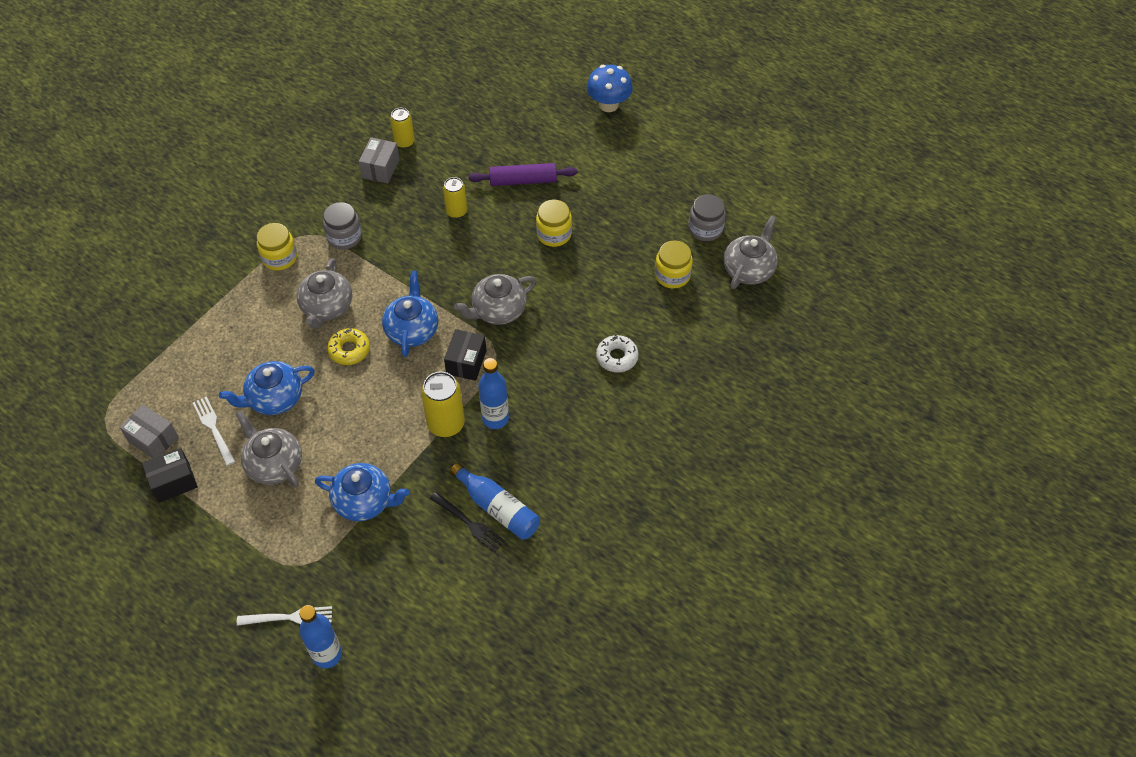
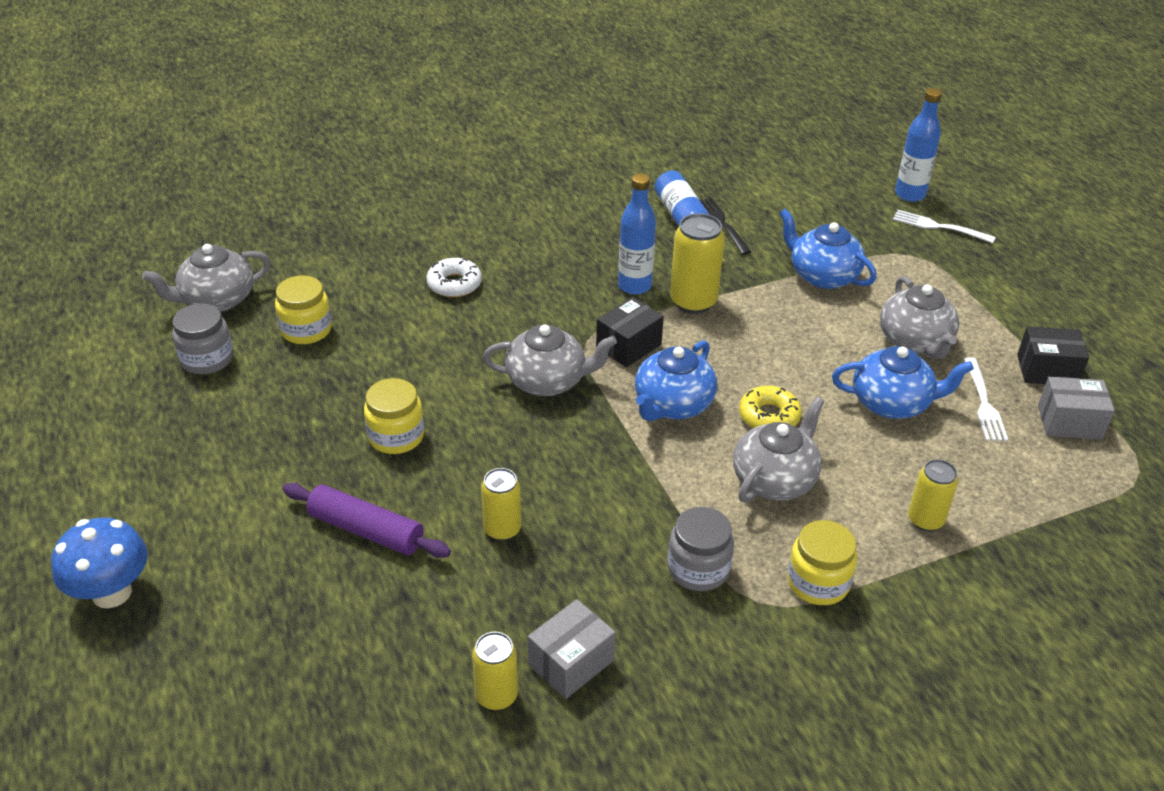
camera: 150 degrees left, 15 degrees down
(153, 439) = (1069, 422): grey box -> grey box turned 60 degrees counterclockwise
(232, 321) = (925, 520): none -> yellow can

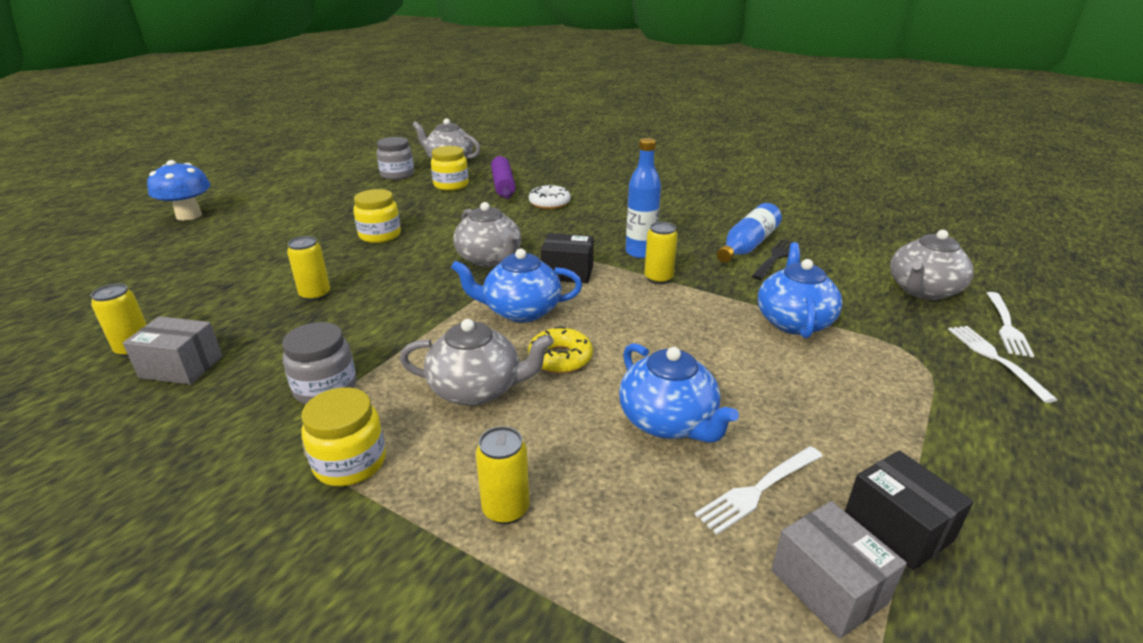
camera: 55 degrees right, 10 degrees down
(366, 530) = (283, 255): purple rolling pin -> purple rolling pin (503, 185)
(693, 302) = (658, 278): yellow can -> yellow can, size x0.64
(910, 194) = (1006, 326): blue bottle -> white fork
(915, 341) = (786, 404): grey teapot -> grey teapot (922, 290)

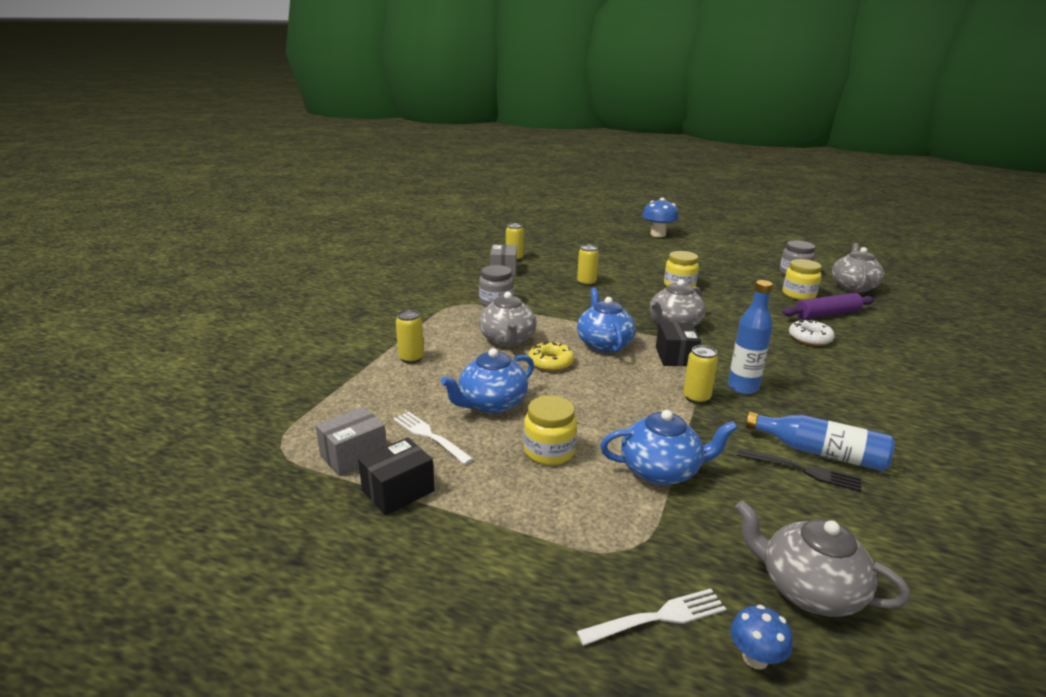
camera: 80 degrees right, 5 degrees down
(350, 463) = (440, 318): yellow jar -> yellow jar (549, 451)
(1006, 326) = (755, 658): white fork -> blue mushroom

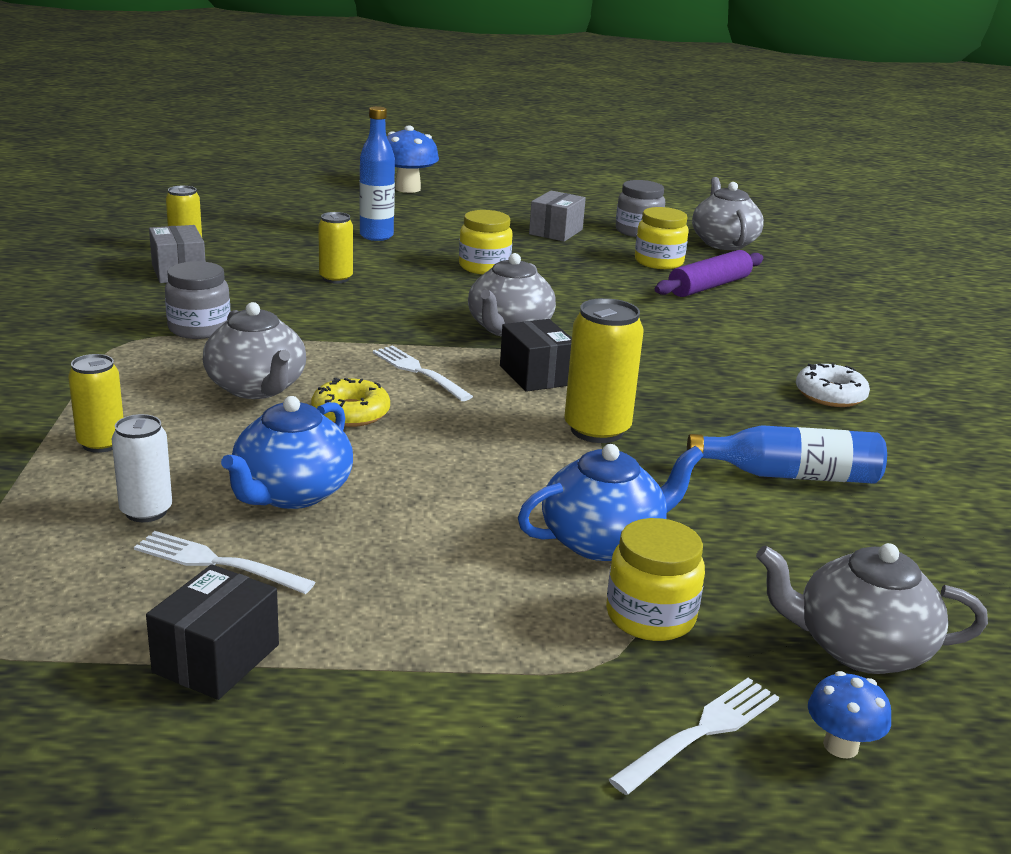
camera: 25 degrees left, 0 degrees up
(353, 456) = (98, 621): grey box -> grey box (556, 232)
(411, 400) = (146, 511): none -> white can
(549, 451) = (426, 547): yellow jar -> yellow jar (650, 616)
(604, 344) = (419, 372): blue teapot -> white fork
(696, 398) = (596, 430): yellow can -> yellow can, size x1.57
(742, 387) = (651, 405): blue bottle -> blue bottle (376, 236)
(802, 470) = (781, 502): black fork -> none
(810, 338) = (704, 323): white donut -> white donut (830, 395)

